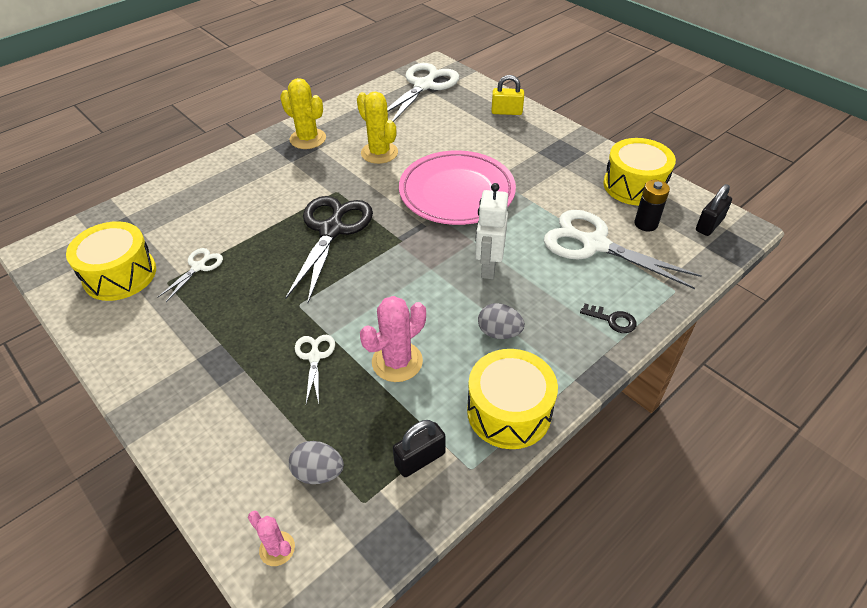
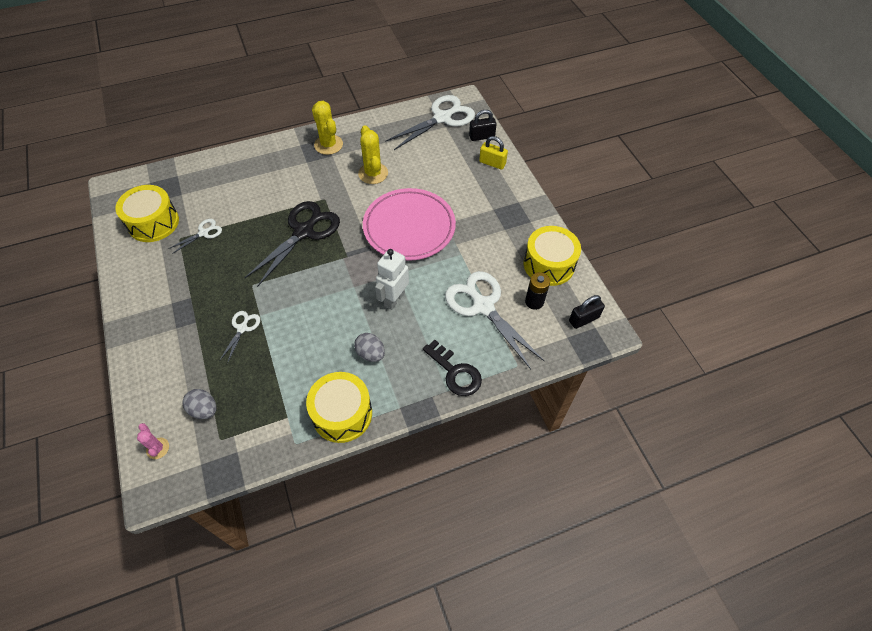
camera: 20 degrees right, 10 degrees up
(397, 362) = (292, 351): pink cactus -> none
(420, 459) = (268, 425): black padlock -> black padlock (482, 136)
(612, 320) = (455, 372): black key -> black key, size x1.67

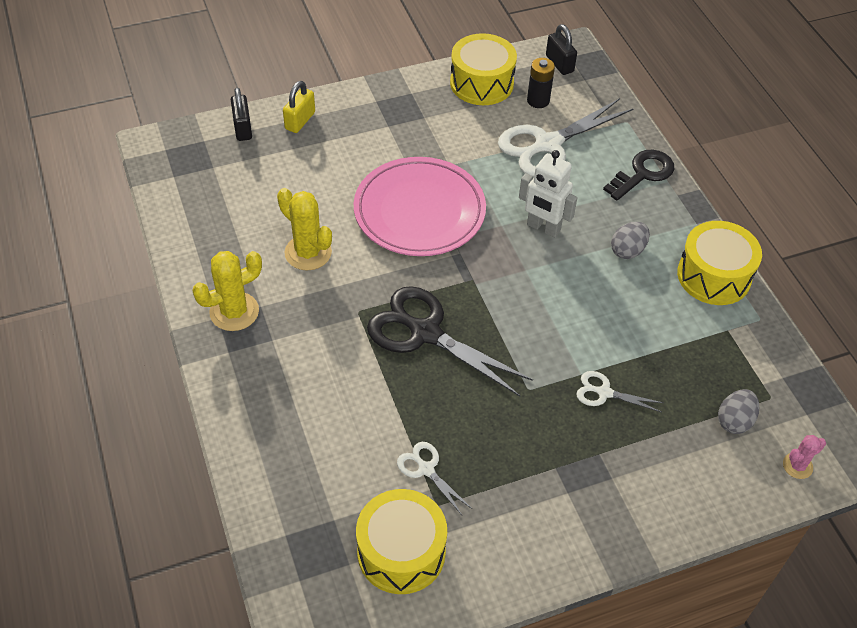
camera: 90 degrees left, 5 degrees down
(373, 173) = (308, 253): yellow cactus -> yellow cactus turned 60 degrees clockwise
(442, 118) = (193, 170): white scissors -> none

